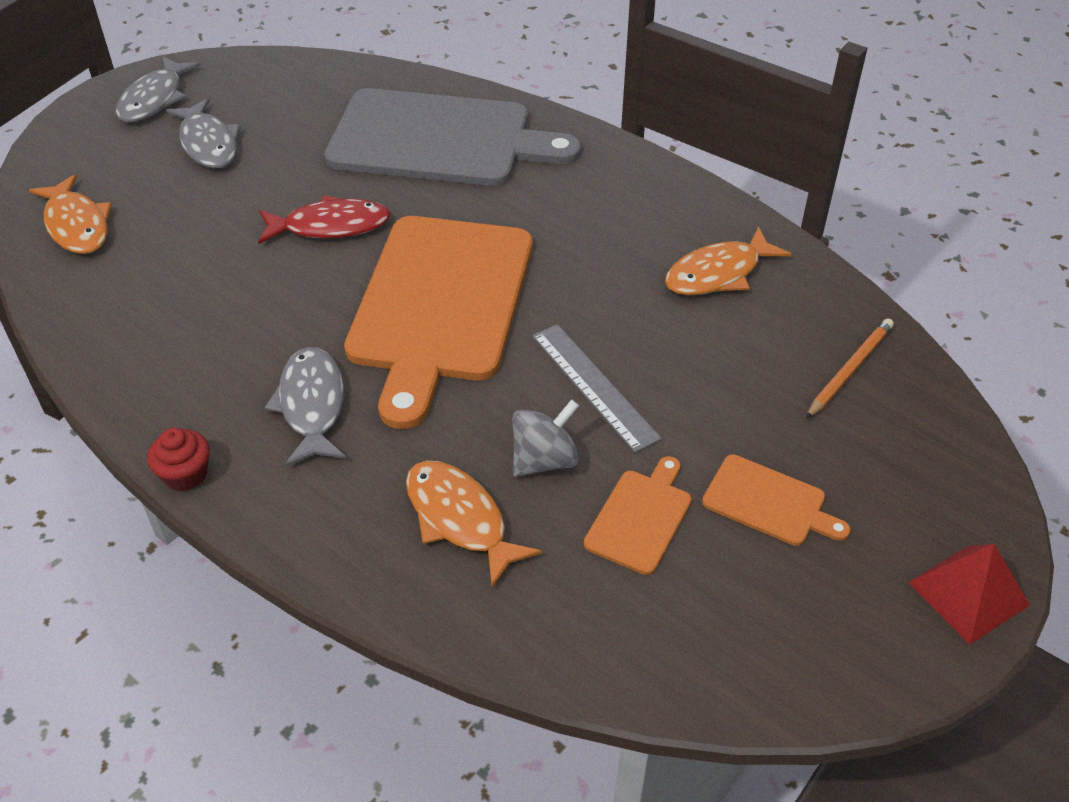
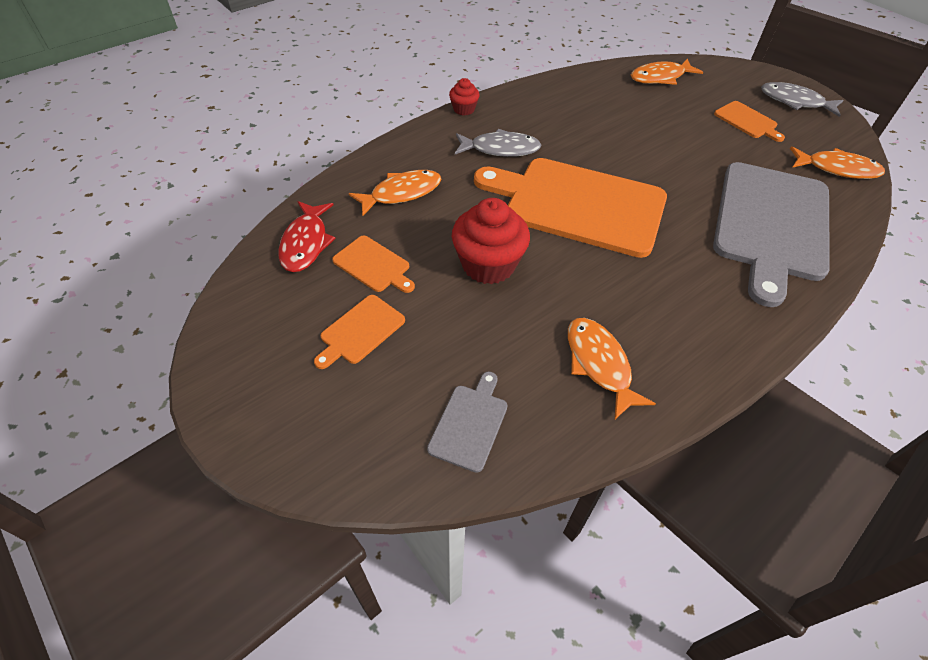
camera: 100 degrees right, 5 degrees up
(208, 144) = (747, 121): grey fish -> orange cutting board
(315, 82) = (837, 169): none -> orange fish
(330, 226) = (660, 165): red fish -> red fish (306, 243)
(544, 460) = (432, 231): grey spinning top -> none
(594, 386) = (488, 265): grey ruler -> red cupcake
(849, 370) = (470, 424): orange pencil -> grey cutting board
(968, 593) = (240, 422): red pyramid -> none

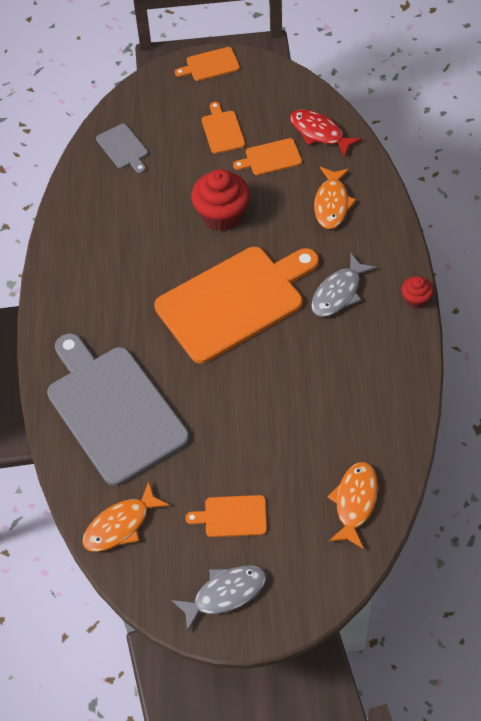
camera: 130 degrees right, 5 degrees up
(238, 414) = (210, 65): none -> orange cutting board
(599, 364) = (105, 223): orange fish -> none

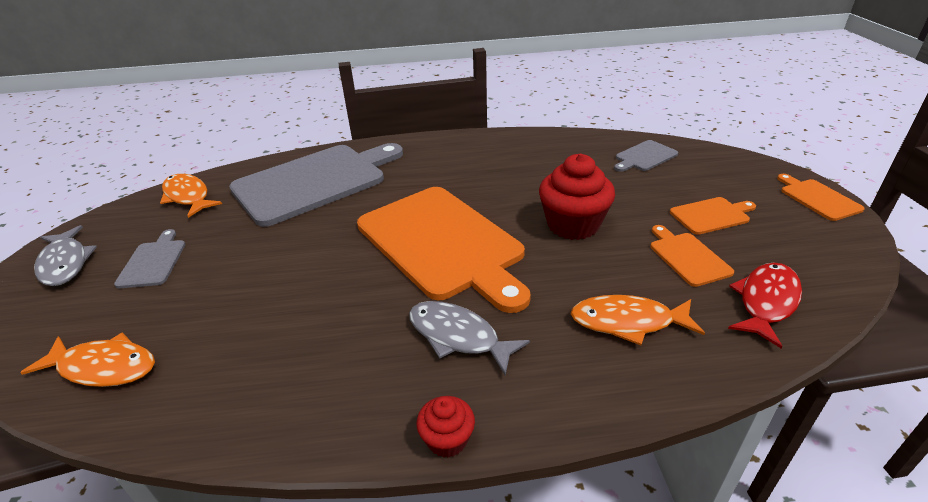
camera: 85 degrees right, 20 degrees down
(232, 516) = (153, 262): orange cutting board -> grey cutting board

